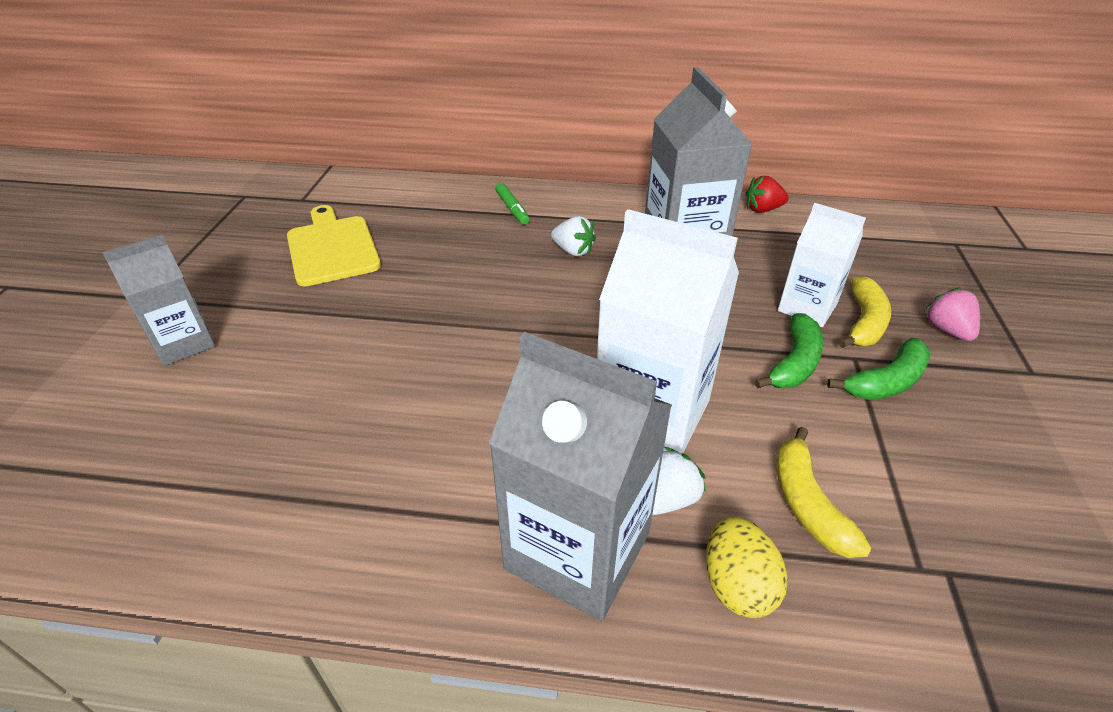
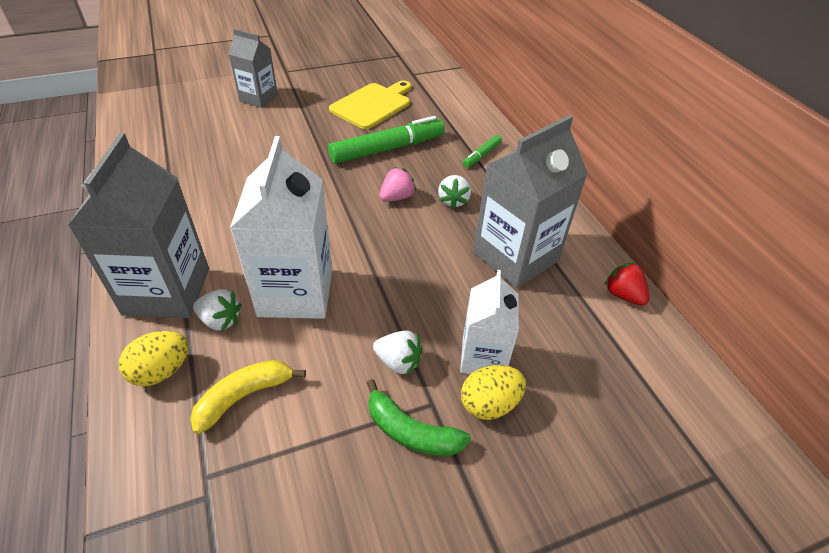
camera: 60 degrees right, 5 degrees up
(437, 265) = (387, 149): none -> green marker
(794, 363) = (398, 362): green banana -> white strawberry
(864, 323) = (489, 404): yellow banana -> yellow egg
(947, 330) = (526, 477): pink strawberry -> pink strawberry (397, 197)

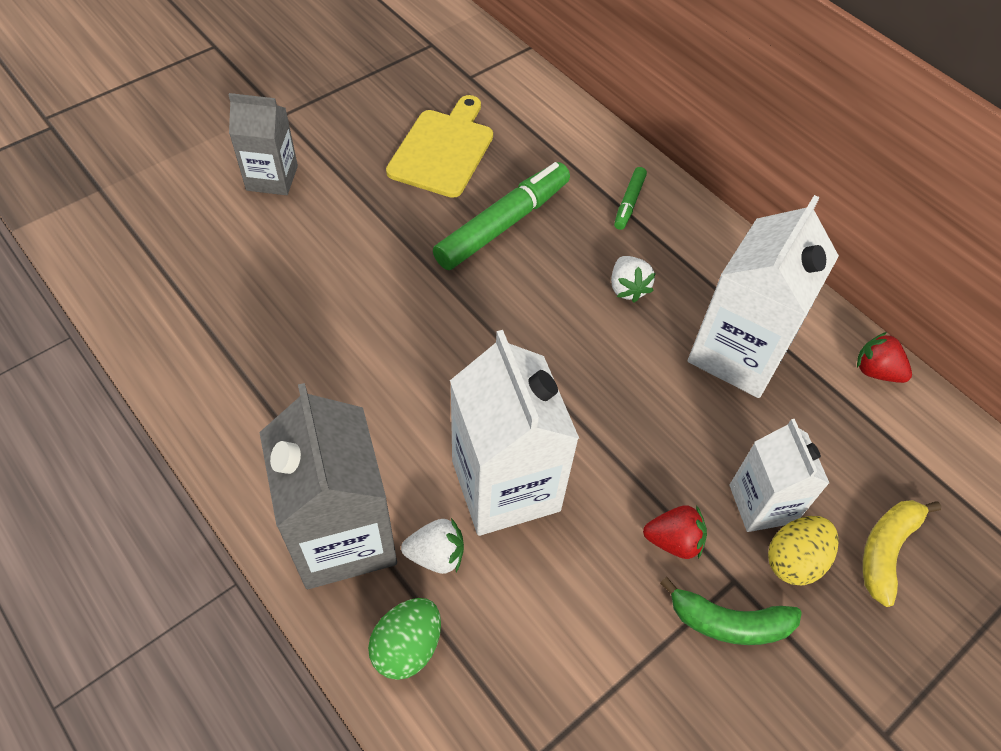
camera: 20 degrees left, 10 degrees up
(162, 371) = (407, 647): yellow egg -> green egg
(244, 396) = (524, 645): yellow banana -> yellow banana (886, 550)
(397, 197) = (555, 302): pink strawberry -> none
(398, 362) = (673, 541): white strawberry -> red strawberry
(515, 257) = (738, 353): grey carton -> white carton

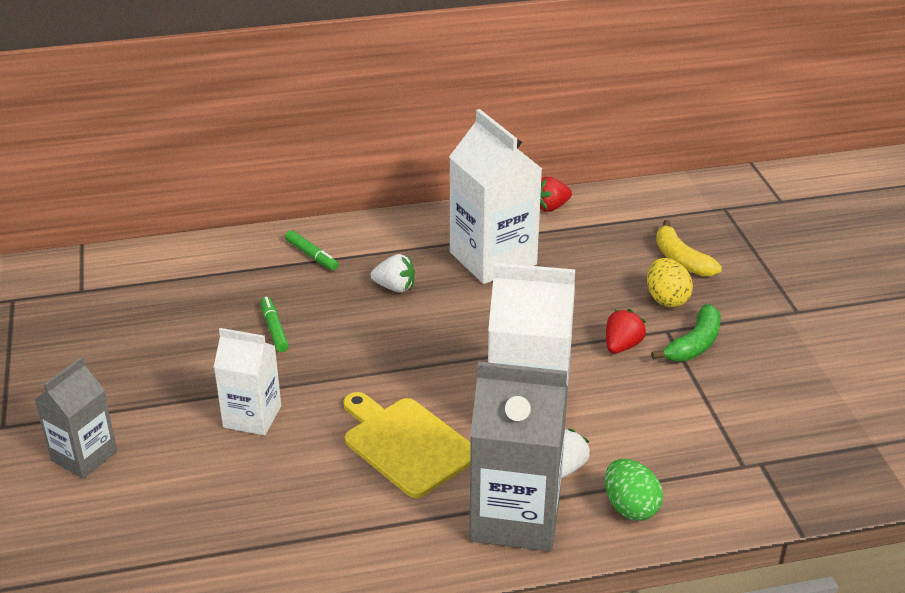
camera: 60 degrees left, 20 degrees down
(443, 150) = (156, 335): yellow cutting board -> yellow cutting board (406, 444)
(502, 224) = (274, 329): green marker -> green marker, size x0.48
(762, 504) = (618, 296): white carton -> white carton (252, 417)

